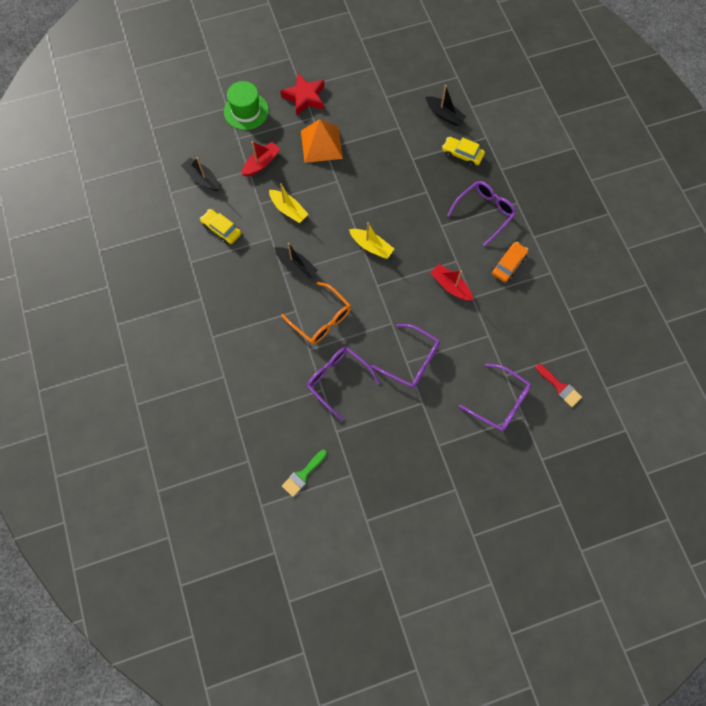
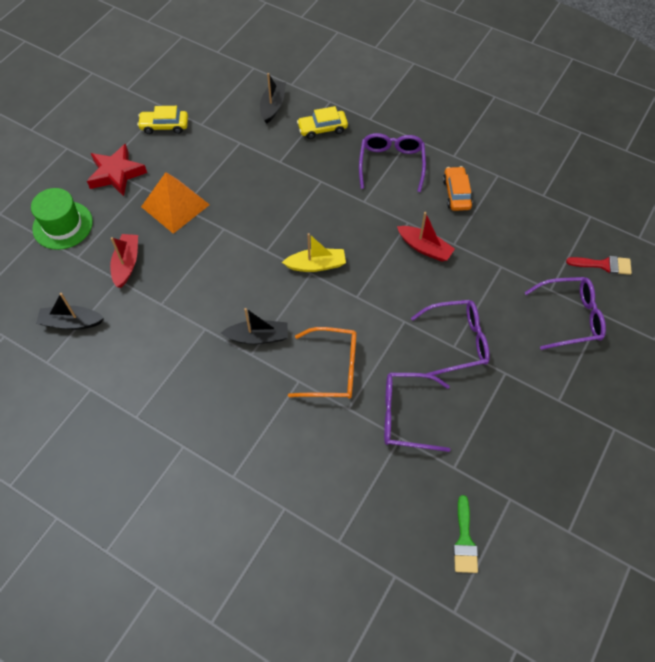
camera: 40 degrees left, 10 degrees down
(221, 229) = (141, 358): yellow car -> yellow car (164, 126)
(288, 210) = (198, 288): yellow boat -> none
(444, 115) = (273, 106): black boat -> black boat turned 75 degrees counterclockwise
(450, 286) = (424, 248): red boat -> red boat turned 150 degrees counterclockwise

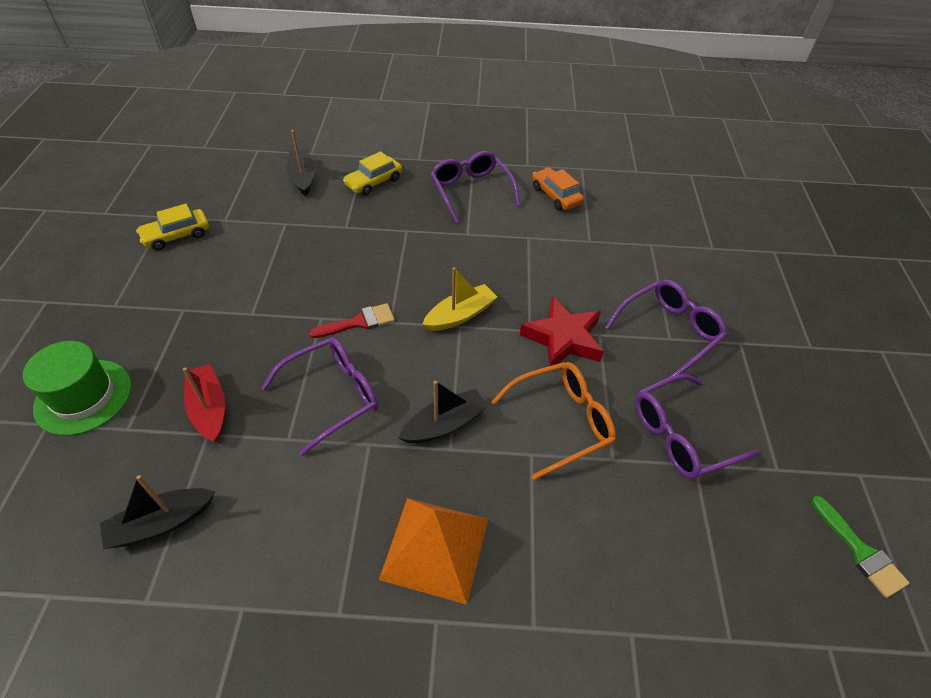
camera: 30 degrees left, 10 degrees down
(116, 174) = (137, 307): red star -> red star (563, 338)
(175, 205) = (241, 315): orange pyramid -> orange pyramid (435, 548)
(424, 248) = (564, 255): red boat -> none
(569, 317) = (750, 265): purple glasses -> purple glasses (331, 396)
(603, 265) = (738, 209): red brush -> red brush (358, 322)

